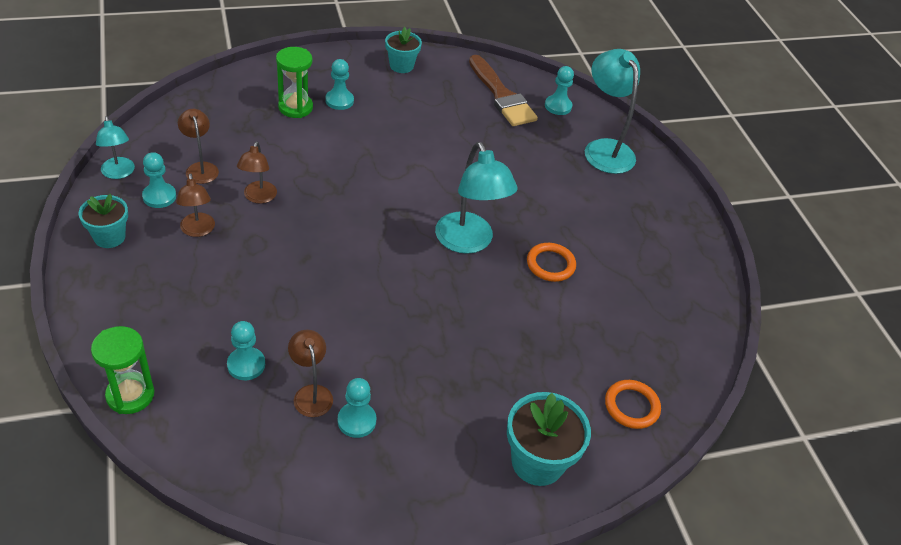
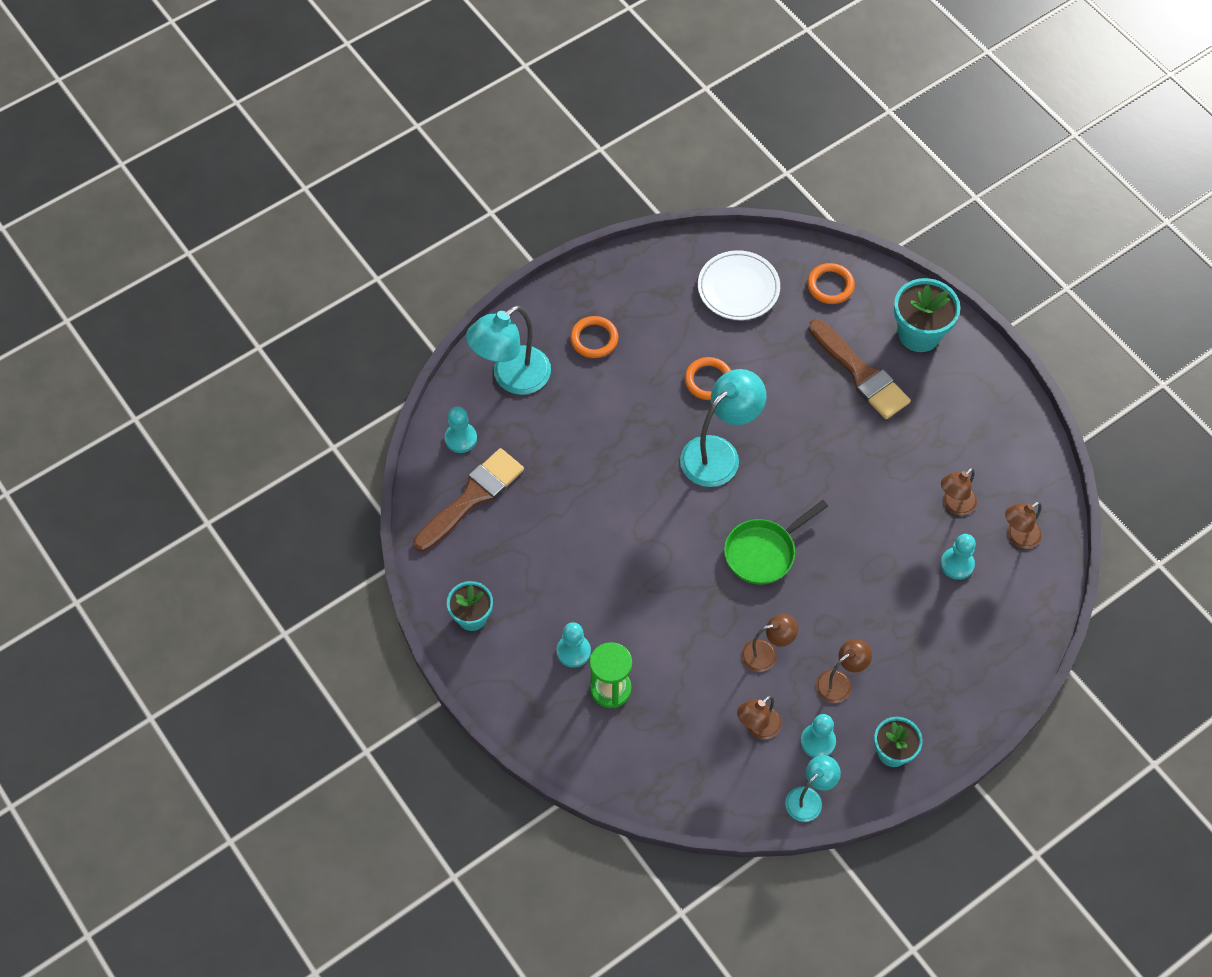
camera: 105 degrees left, 15 degrees up
(130, 395) = (1035, 631): green hourglass -> none
(239, 432) = (1017, 537): none -> brown lamp
(352, 232) = (763, 552): none -> green pan
(356, 421) = (958, 463): turquoise pawn -> none
(508, 384) = (860, 373): none -> brown brush
(626, 208) = (594, 339): none -> orange ring
(652, 327) = (738, 288): none -> white plate

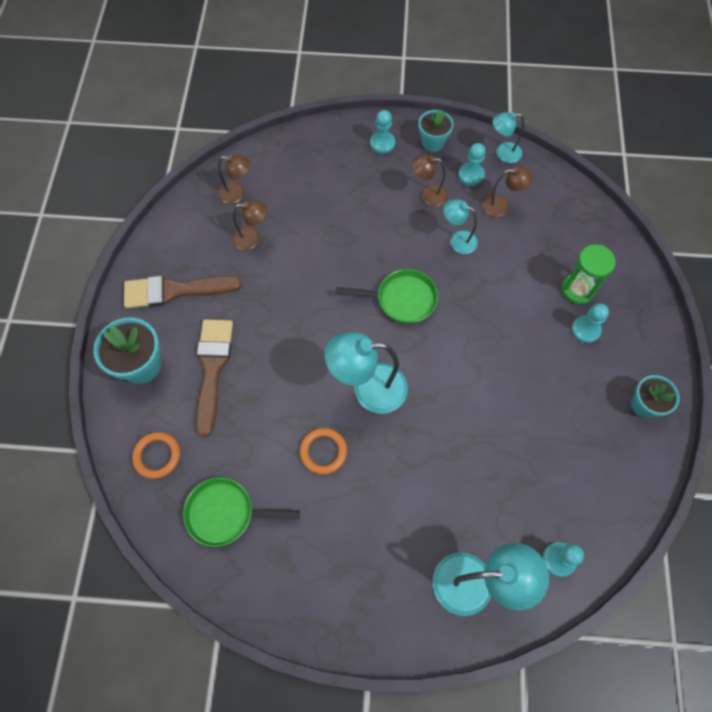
camera: 140 degrees left, 5 degrees up
(472, 497) = (583, 499): brown brush -> brown brush (175, 291)
(594, 339) = (379, 564): orange ring -> none
(738, 288) = (225, 513): white plate -> green pan
(766, 654) = (457, 240): brown lamp -> turquoise lamp
(957, 564) = (289, 205): turquoise pawn -> turquoise pawn (382, 143)

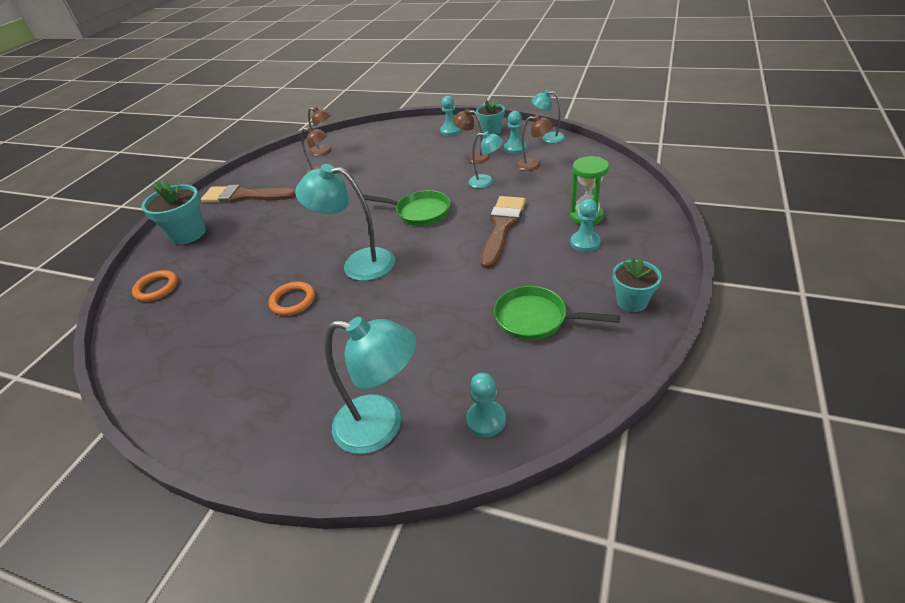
camera: 20 degrees right, 25 degrees down
(212, 368) = (239, 240): brown brush -> brown brush (502, 227)
(225, 513) = (180, 333): green pan -> green pan (536, 319)
(457, 240) = (486, 181): turquoise lamp -> turquoise lamp turned 150 degrees clockwise

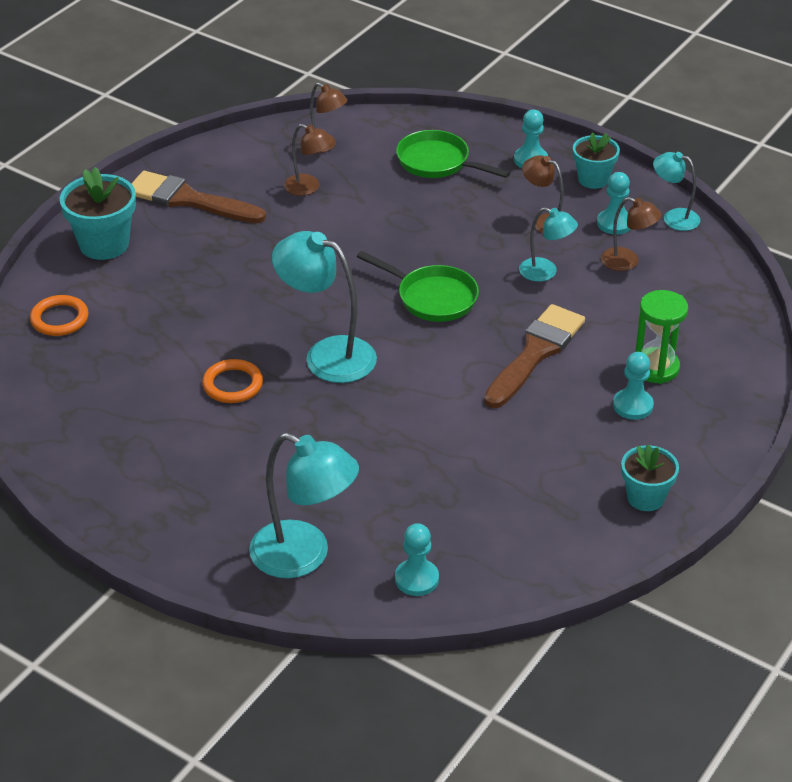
camera: 10 degrees right, 0 degrees up
(536, 319) = (521, 487): green pan -> green pan (437, 162)

